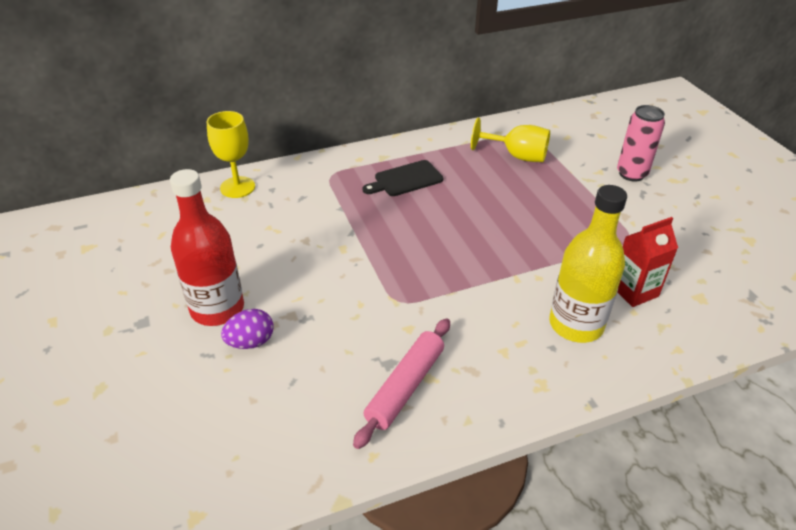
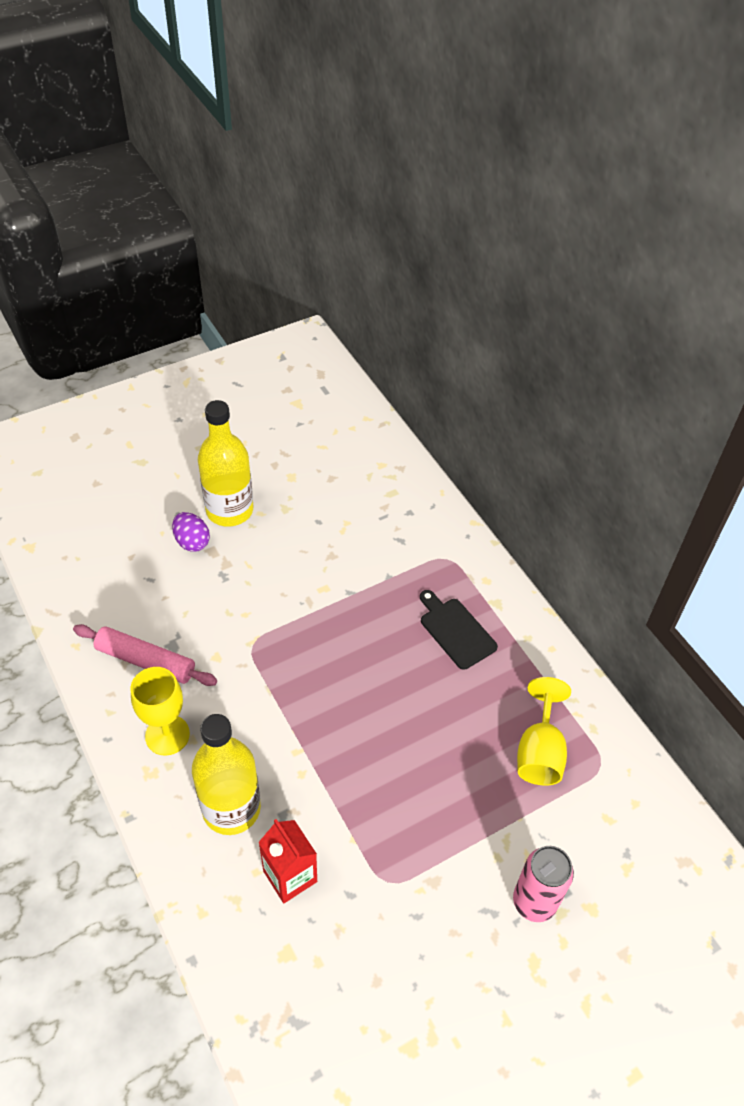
camera: 80 degrees right, 10 degrees up
(217, 309) = (229, 510): red bottle -> yellow bottle
(237, 187) = (406, 484): yellow goblet -> yellow goblet (167, 735)

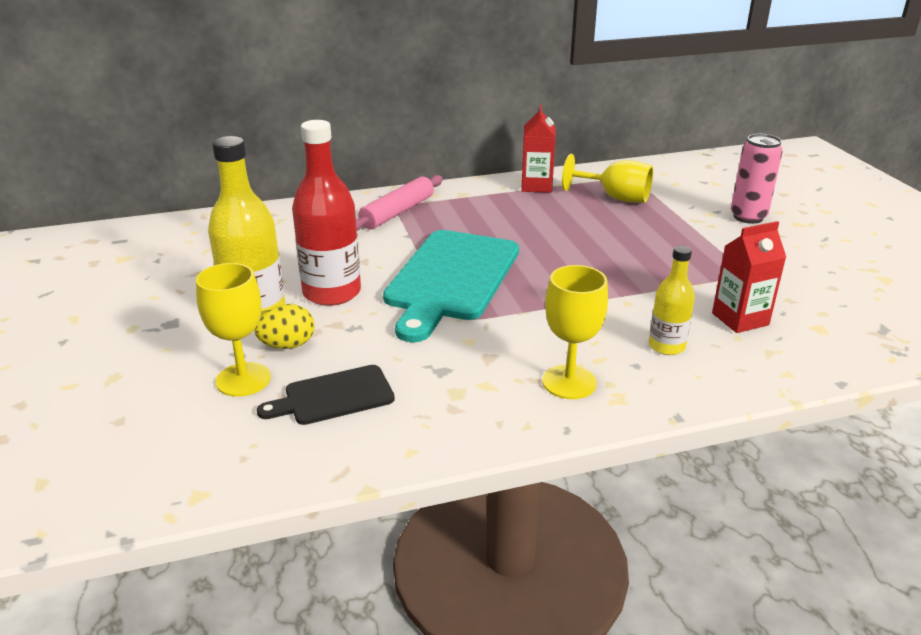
camera: 75 degrees left, 20 degrees down
(146, 530) = (243, 379): none -> yellow goblet
(146, 661) = (458, 392): pink rolling pin -> pink rolling pin (397, 212)
(192, 542) = (287, 345): purple egg -> yellow egg
(231, 809) = (666, 346): yellow bottle -> yellow bottle, size x0.57
(272, 548) = (332, 293): none -> red bottle
(314, 626) = (451, 279): none -> turquoise cutting board
(455, 631) = (485, 213): black cutting board -> black cutting board (334, 396)
(542, 669) = (536, 186): none -> red carton

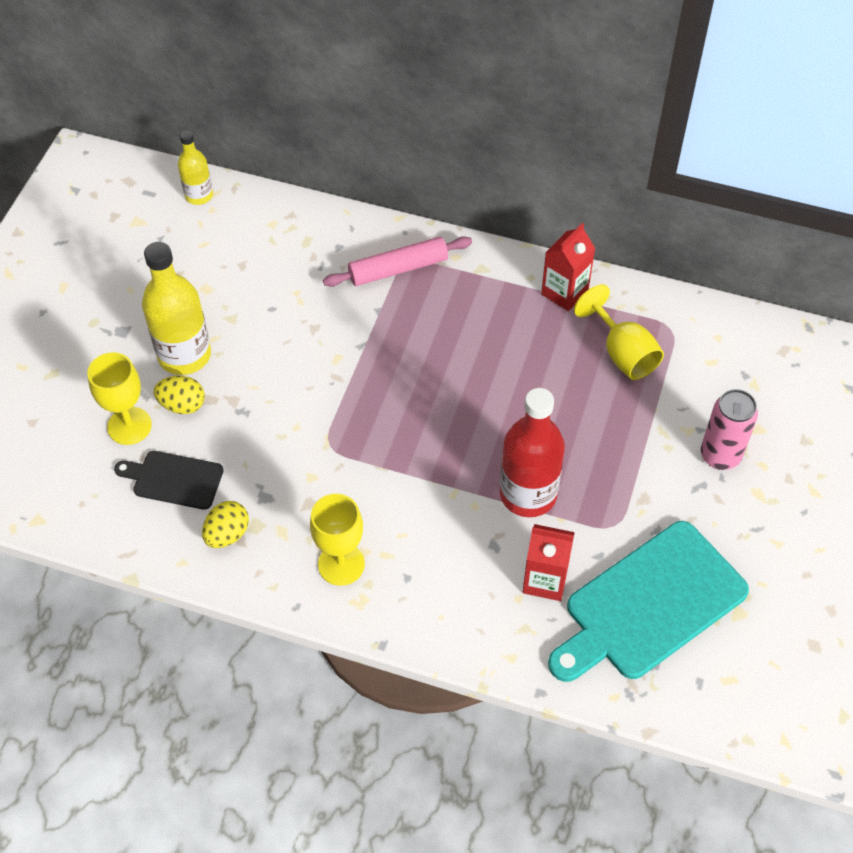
camera: 35 degrees right, 25 degrees up
(332, 293) = (258, 358): red bottle -> red bottle (528, 494)
(435, 410) = (227, 534): none -> yellow egg
(451, 279) = (362, 392): turquoise cutting board -> turquoise cutting board (649, 604)
(666, 346) = (451, 572): yellow bottle -> yellow bottle (199, 195)

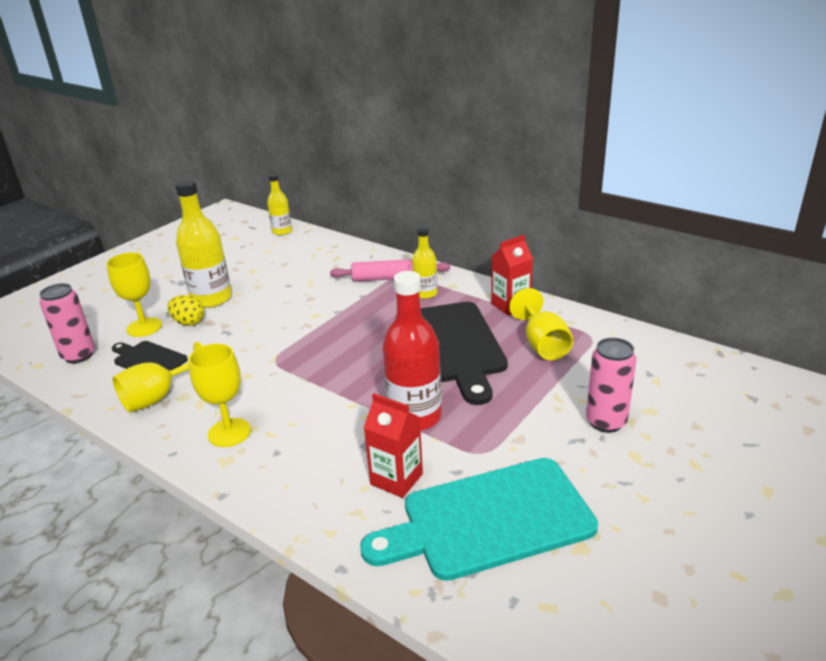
camera: 20 degrees right, 25 degrees down
(79, 492) = (79, 355): none -> pink can
(227, 534) = (158, 397): yellow egg -> yellow goblet
(455, 290) = (425, 293): none -> yellow bottle
(526, 376) = (454, 346): none -> black cutting board

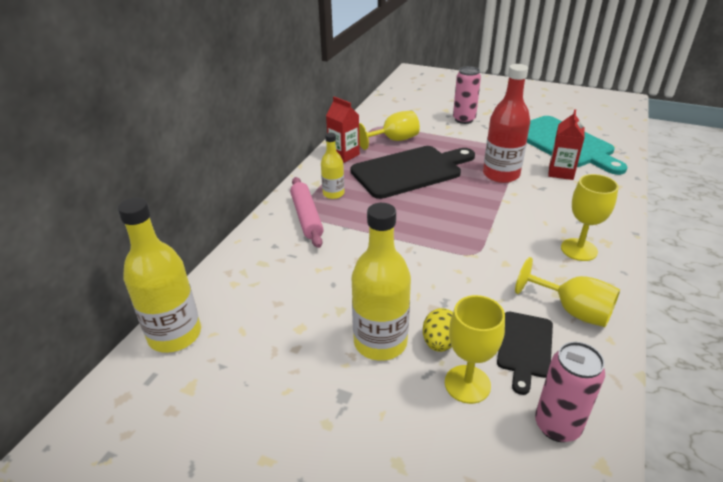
camera: 105 degrees left, 5 degrees up
(282, 231) = (175, 335): yellow bottle -> yellow bottle, size x1.76

